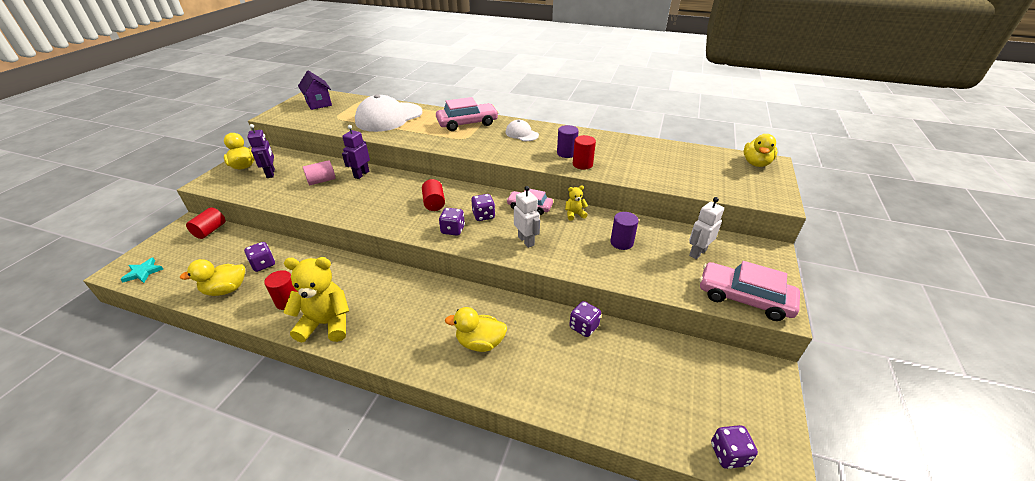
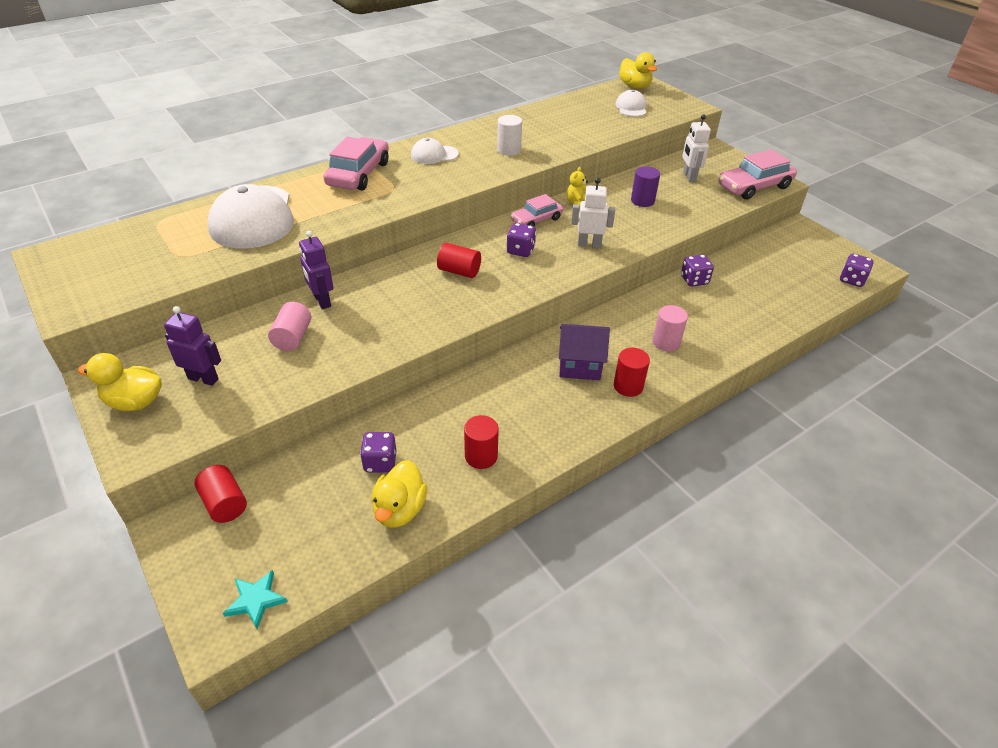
camera: 55 degrees left, 5 degrees up
(319, 104) = (101, 258): purple house -> purple house (580, 366)
(326, 324) = (550, 434): yellow teddy bear -> none
(453, 230) = (524, 277): purple dice -> none
(480, 343) = (666, 342): yellow duck -> pink cylinder
(566, 153) = (509, 150): purple cylinder -> white cylinder
(582, 164) = (540, 152): red cylinder -> red cylinder (628, 386)
(717, 174) = (631, 107): none -> white cap

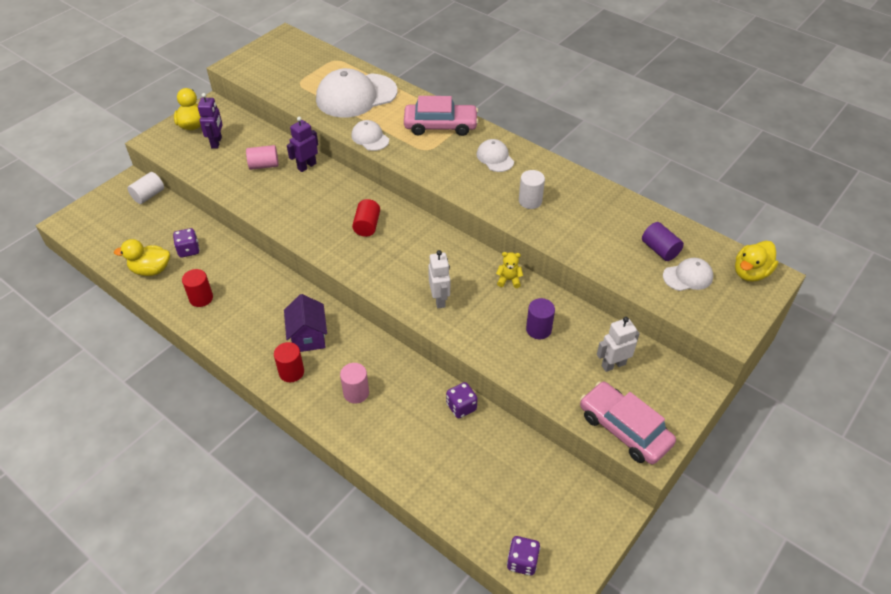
camera: 75 degrees right, 5 degrees up
(224, 503) = (148, 195): red cylinder -> white cylinder
(256, 600) = (84, 230): turquoise star -> none
(344, 220) = (370, 138): none -> white cap
(520, 250) = (411, 256): purple dice -> none
(536, 219) = (465, 257): pink car -> none
(597, 110) = (660, 250): none -> purple cylinder

